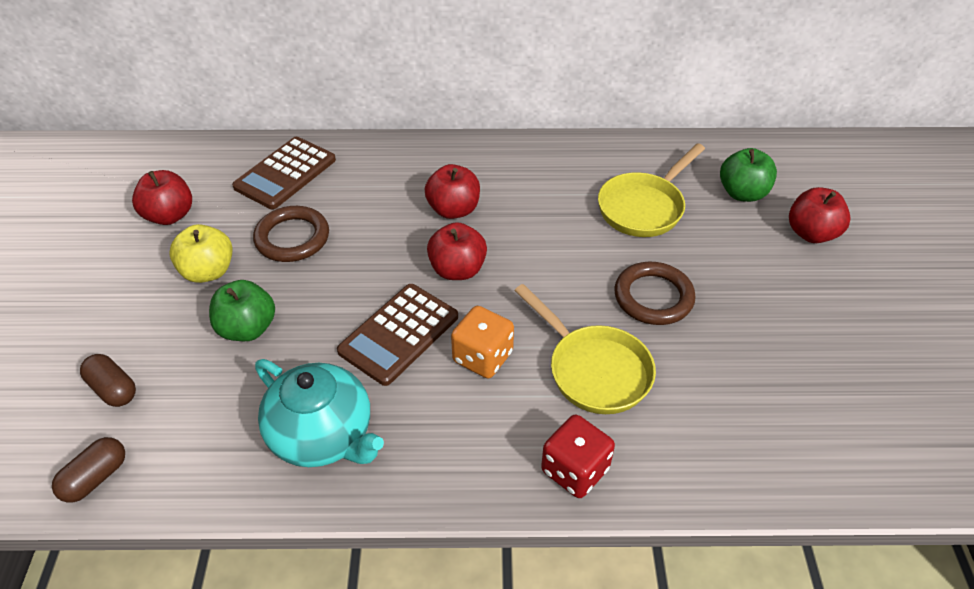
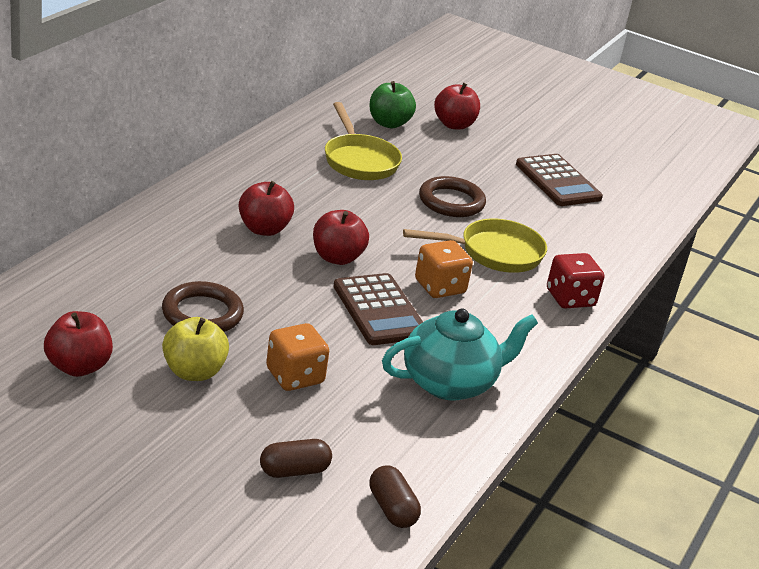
camera: 65 degrees left, 15 degrees down
(247, 328) = (295, 376): green apple -> orange dice
(285, 173) = (101, 283): brown calculator -> brown calculator (557, 181)

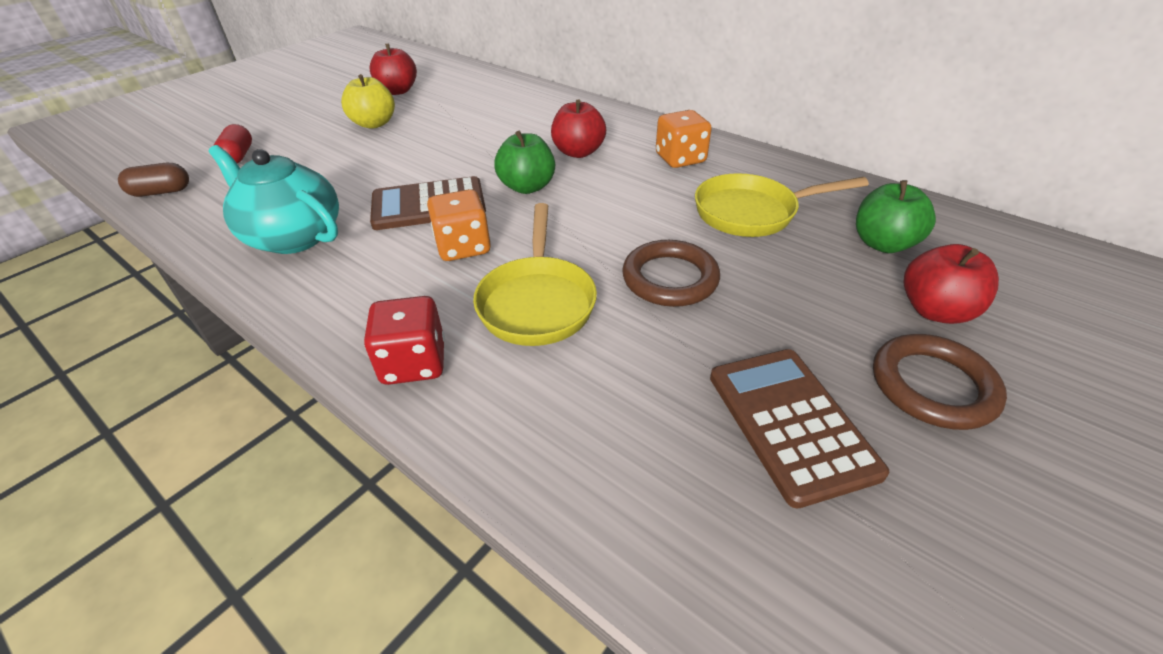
camera: 105 degrees right, 10 degrees up
(202, 313) = (447, 126): brown ring -> brown ring (932, 386)
(294, 471) = (238, 156): brown capsule -> red capsule
(295, 376) = (348, 160): orange dice -> orange dice (680, 159)
(337, 258) = (527, 187): red apple -> green apple
(450, 382) = (293, 236): turquoise teapot -> turquoise teapot turned 135 degrees clockwise
(557, 181) = (791, 422): brown calculator -> brown calculator turned 90 degrees clockwise

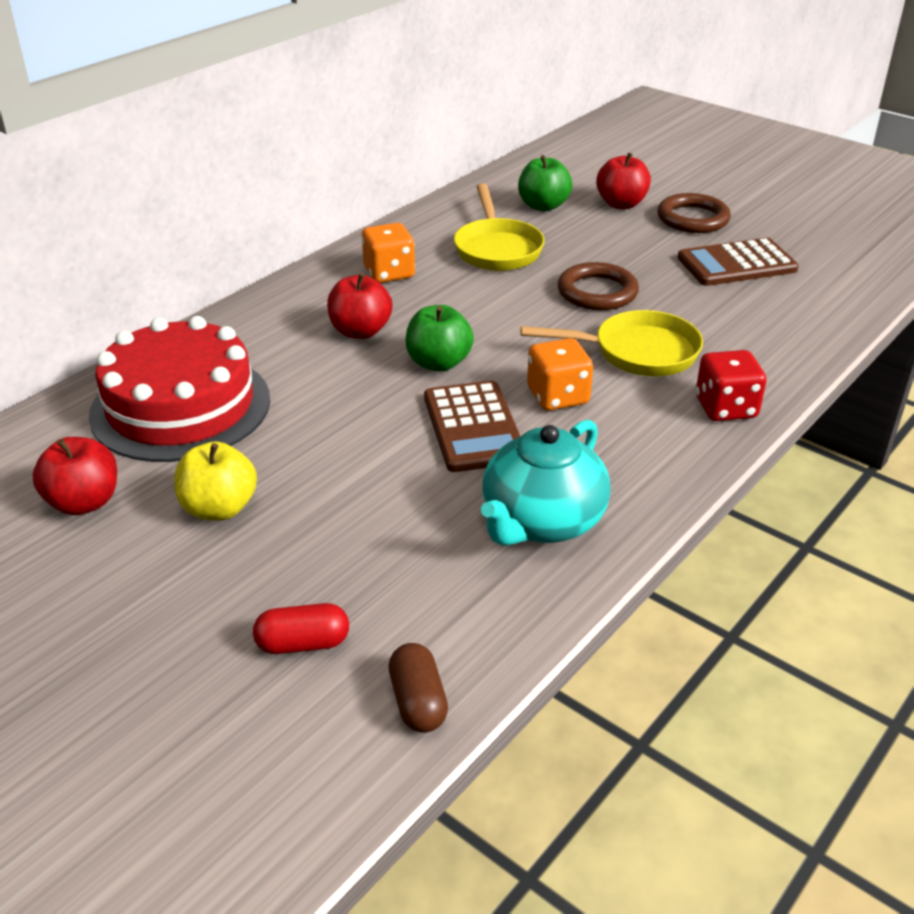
camera: 90 degrees left, 5 degrees down
(485, 103) = (180, 406): none -> red cake

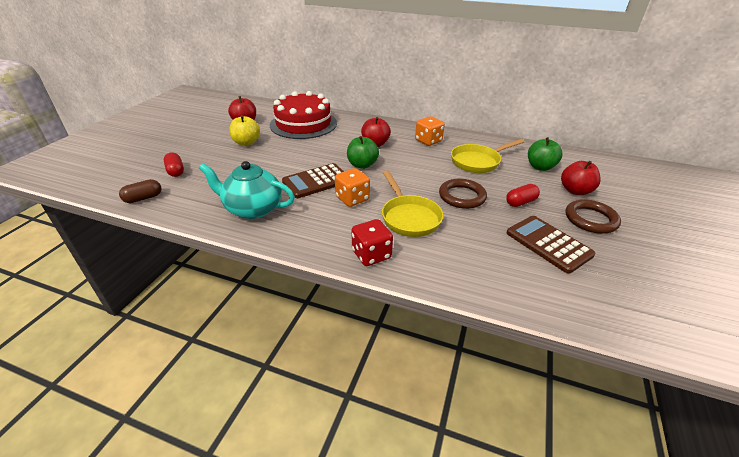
camera: 70 degrees right, 0 degrees up
(633, 251) = (520, 202): none -> red capsule

